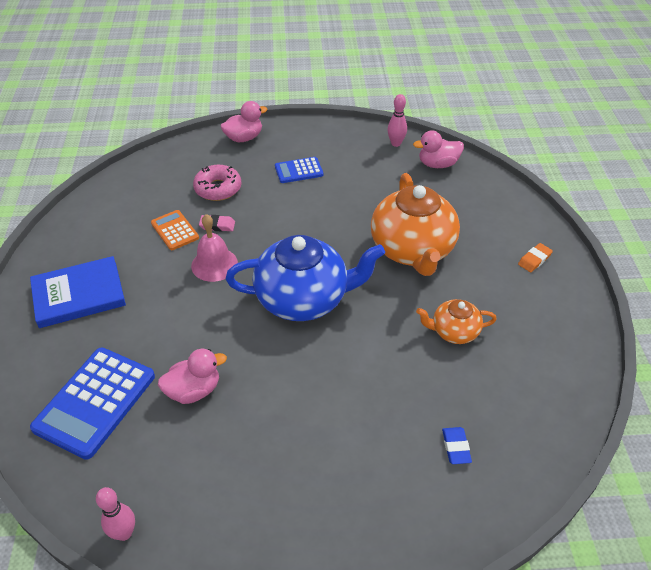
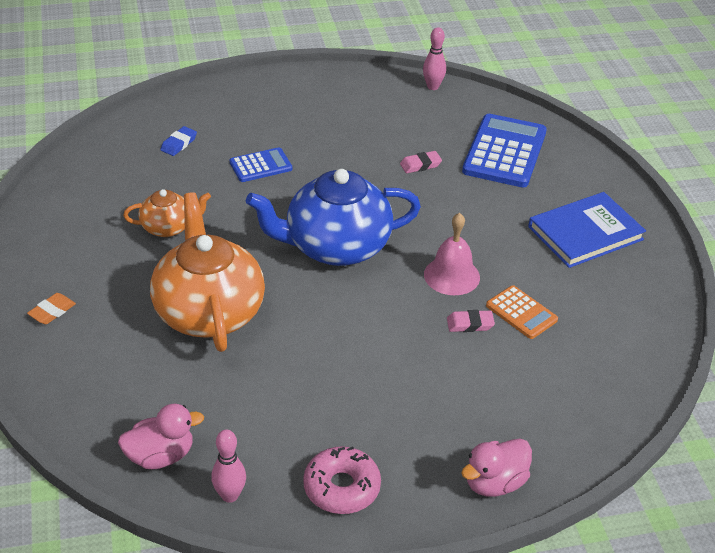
camera: 170 degrees right, 5 degrees down
(194, 390) = (420, 165): pink duck -> pink eraser
(218, 188) = (494, 380): pink donut -> pink donut (341, 487)
(299, 170) = (384, 422): blue calculator -> blue calculator (261, 166)
(456, 447) = (179, 144): blue eraser -> blue eraser turned 45 degrees clockwise

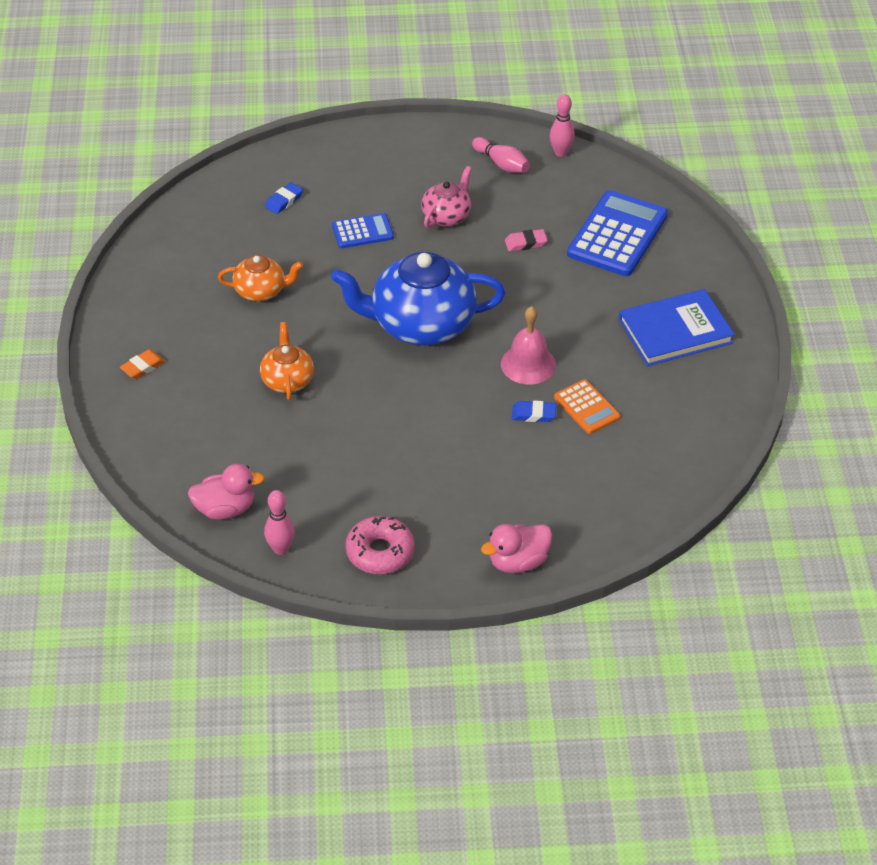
camera: 10 degrees right, 5 degrees up
(209, 312) = (287, 380): orange teapot -> orange teapot, size x0.51
(339, 146) = (447, 216): none -> pink teapot
(381, 99) = (502, 164): none -> pink bowling pin
(470, 324) = (533, 414): pink eraser -> blue eraser

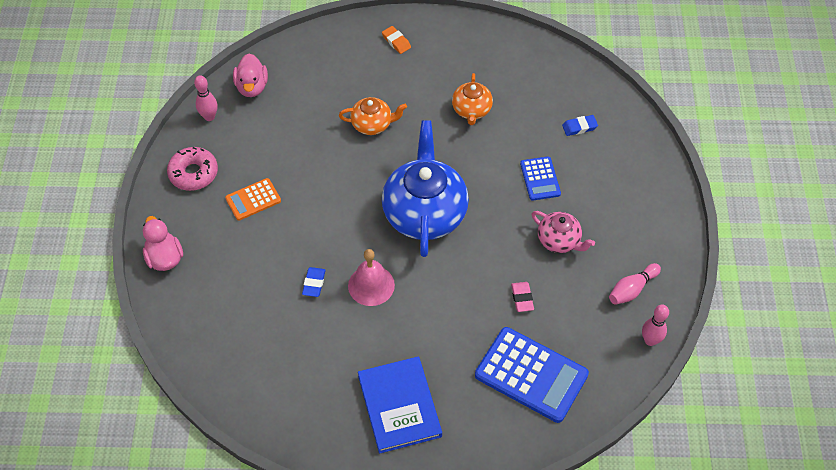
camera: 95 degrees right, 10 degrees up
(284, 201) = (579, 127): blue eraser -> blue eraser turned 60 degrees counterclockwise
(586, 407) = (315, 323): orange calculator -> orange calculator (253, 199)

